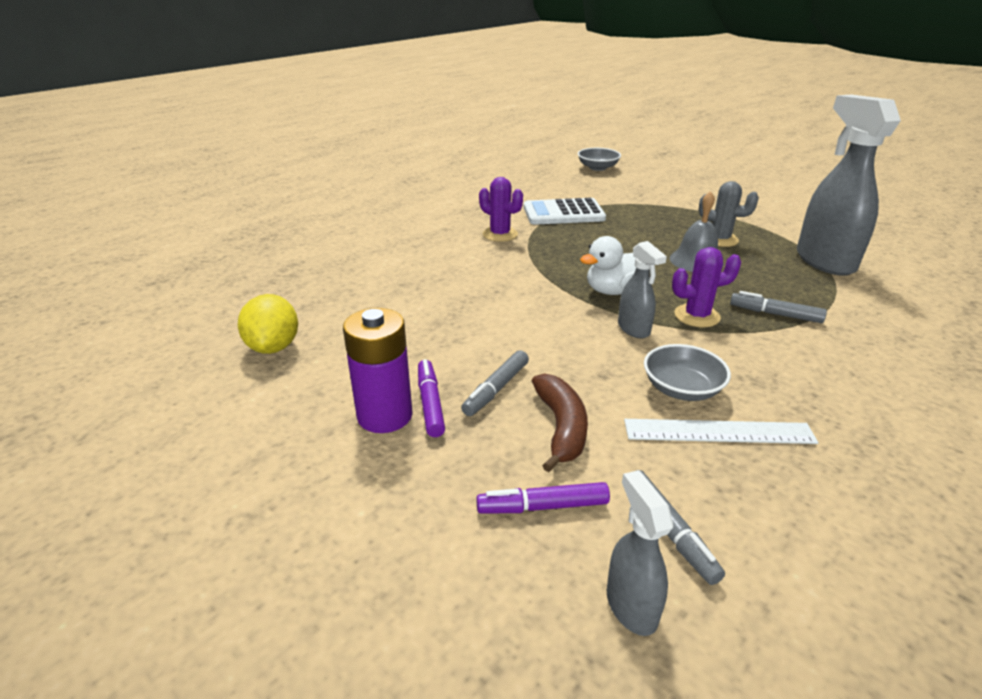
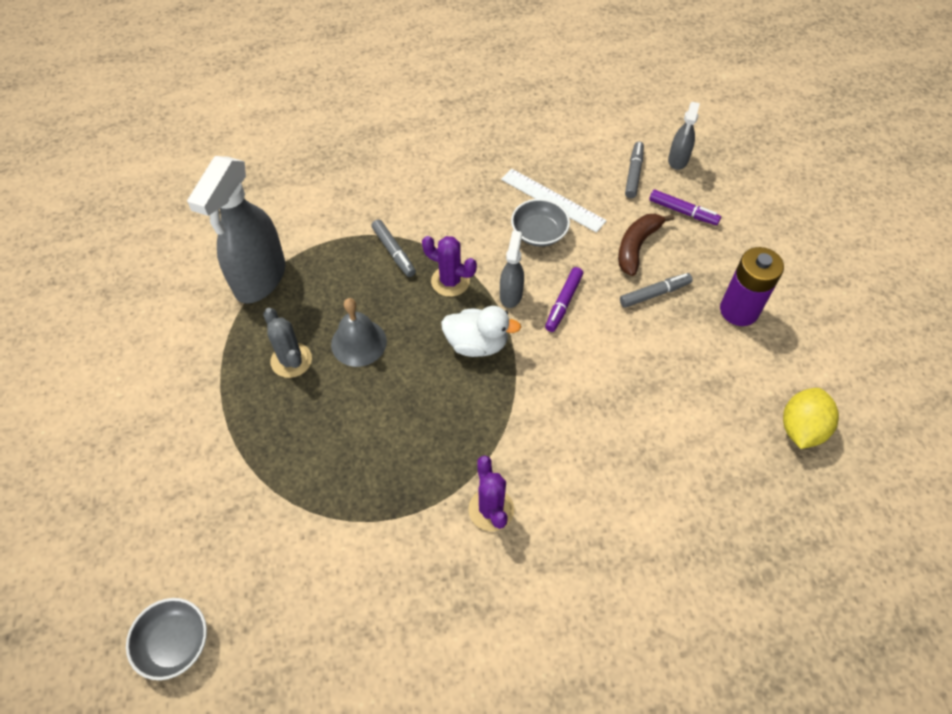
camera: 145 degrees left, 25 degrees up
(430, 403) = (705, 305): purple marker -> purple marker (563, 302)
(563, 213) = (375, 518): white calculator -> none

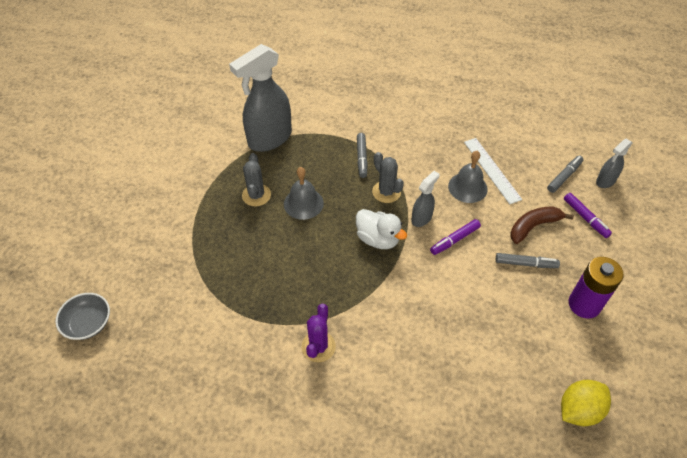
camera: 30 degrees right, 5 degrees down
(450, 281) = (386, 192): purple cactus -> grey cactus
(539, 233) = (467, 187): grey bowl -> grey bell

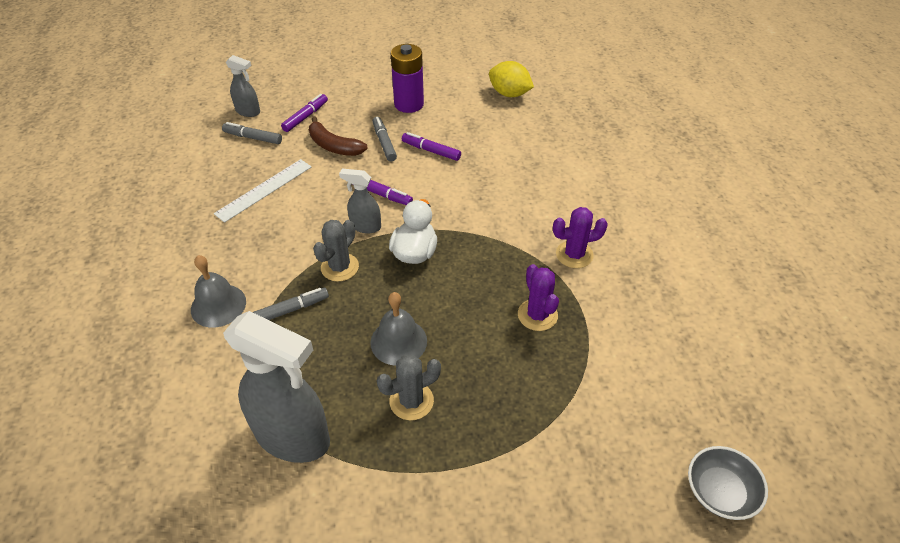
camera: 115 degrees left, 5 degrees down
(276, 290) = (537, 315): none -> purple cactus
(467, 187) = (300, 202): grey bell -> grey bell (218, 305)
(500, 296) = (431, 151): none -> purple marker

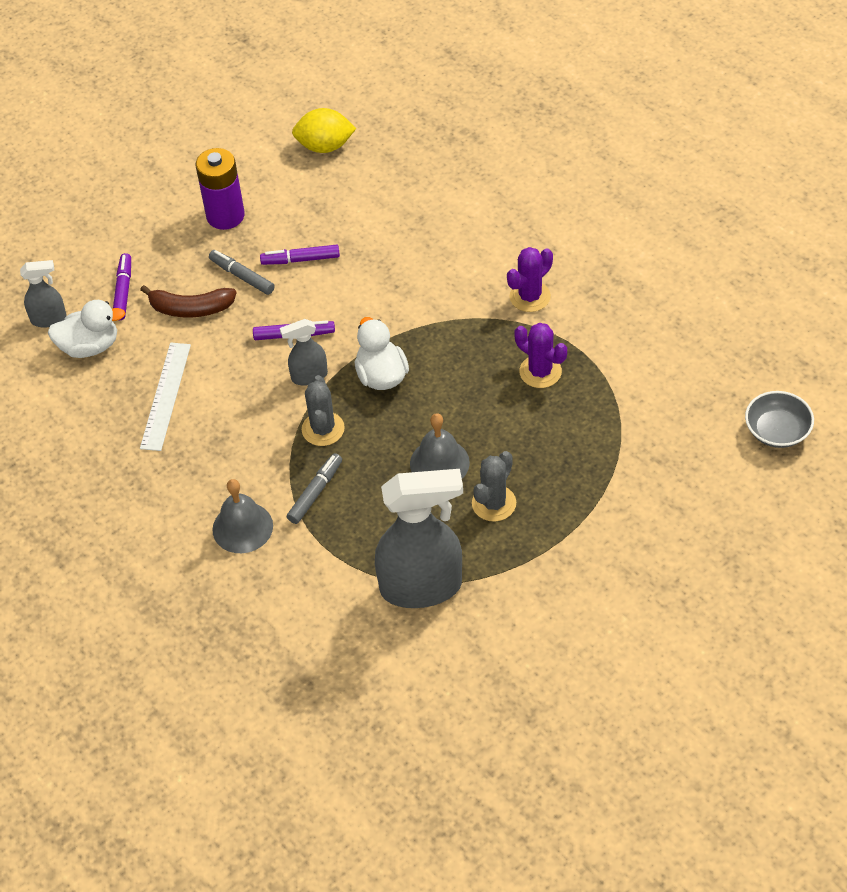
camera: 30 degrees left, 5 degrees up
(253, 138) = (90, 346): grey marker -> white duck

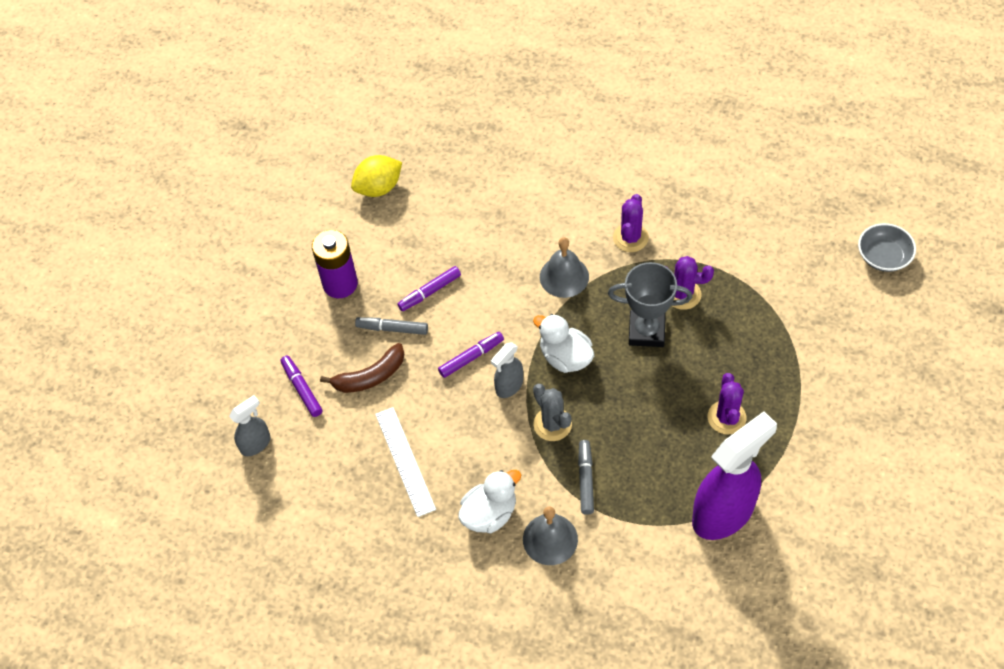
camera: 30 degrees left, 5 degrees up
(90, 346) = (309, 450): white duck -> white duck (489, 513)
(422, 587) = (723, 513): grey spray bottle -> purple spray bottle
(439, 463) = (662, 406): grey bell -> grey bell (564, 276)
(478, 389) = (646, 331): none -> grey trophy
(494, 503) = (726, 417): grey cactus -> purple cactus

